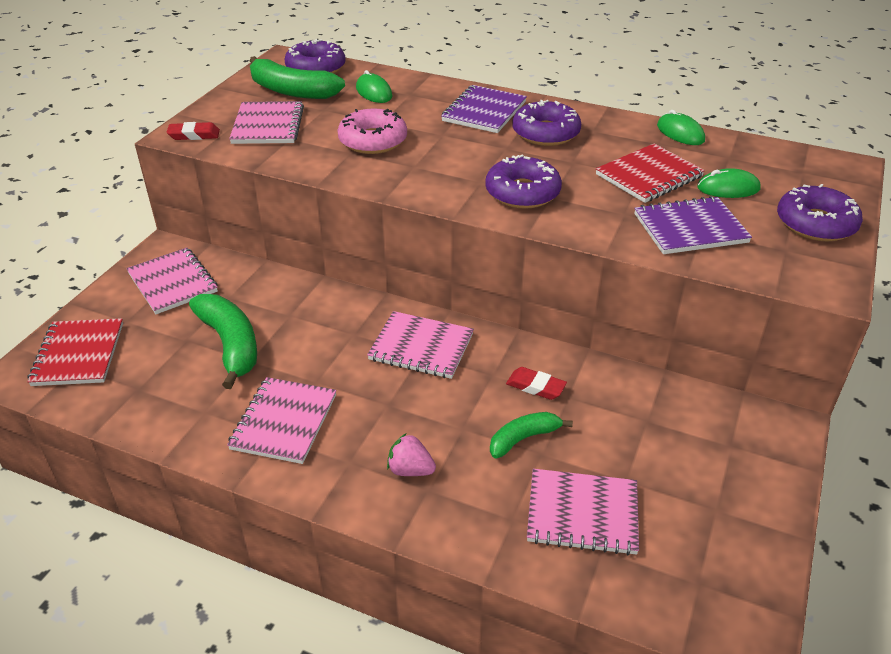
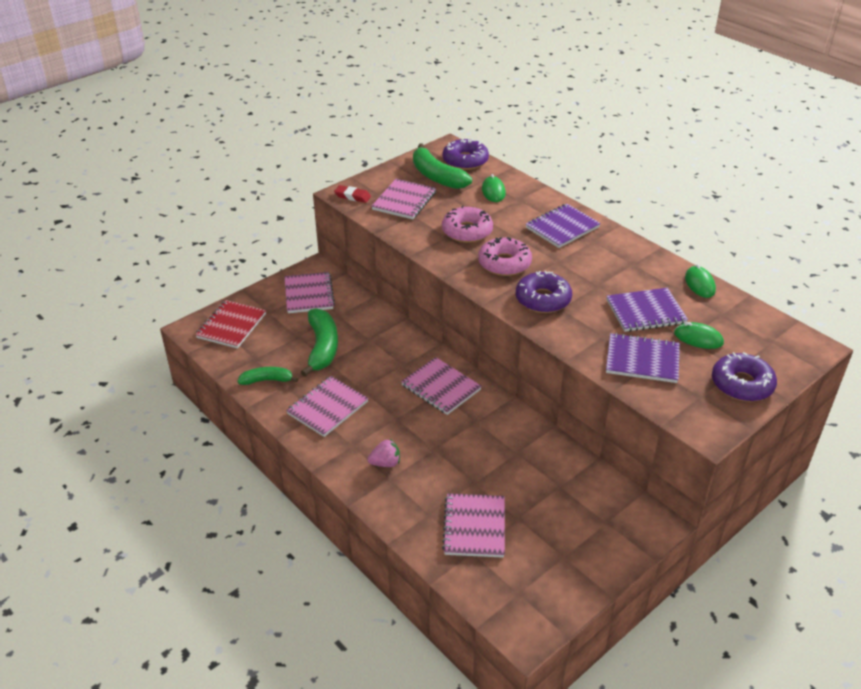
camera: 25 degrees right, 0 degrees up
(410, 470) = (385, 463): pink strawberry -> pink strawberry turned 120 degrees clockwise
(445, 165) = (504, 263): none -> pink donut
(523, 438) = (468, 469): green banana -> green banana (267, 380)
(535, 386) = (499, 438): red eraser -> none
(545, 133) = (595, 257): purple donut -> none
(582, 513) = (474, 527): pink notebook -> pink notebook turned 60 degrees clockwise
(649, 176) = (645, 312): red notebook -> purple notebook

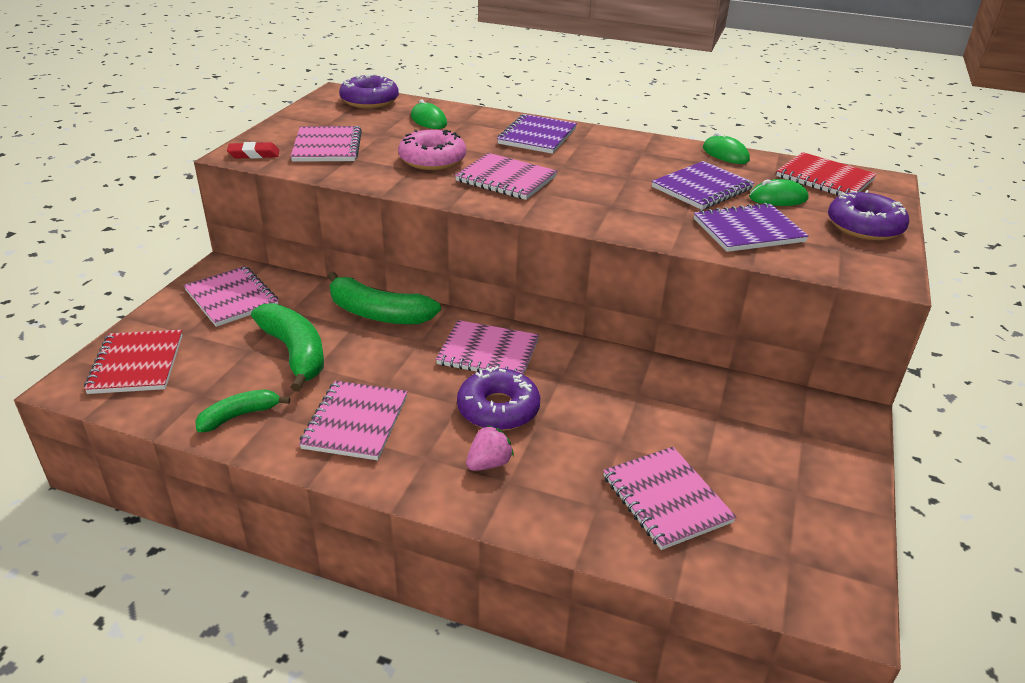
camera: 30 degrees left, 5 degrees down
(436, 176) = (348, 119): green banana -> green banana (378, 313)
(504, 263) = (506, 179): pink donut -> pink notebook
(543, 299) = (583, 202): purple donut -> purple donut (498, 409)
(760, 331) = (824, 178): none -> red notebook

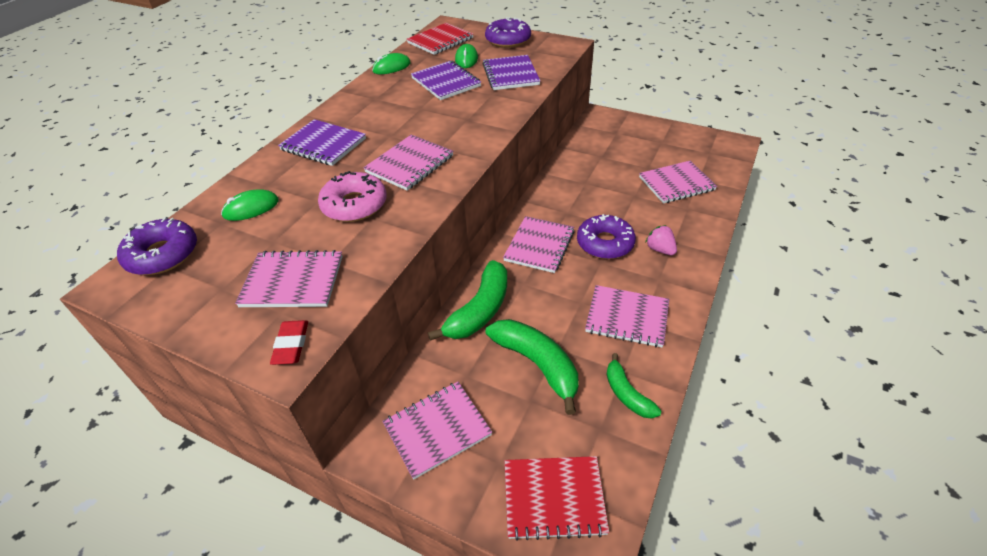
camera: 80 degrees left, 10 degrees up
(295, 353) = (537, 364): green banana -> green banana turned 75 degrees clockwise

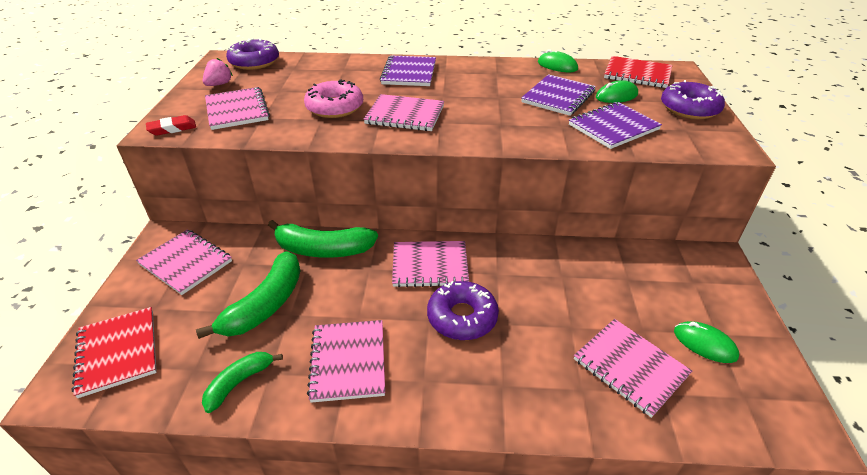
camera: 65 degrees right, 5 degrees down
(251, 208) = (313, 72): green mouse -> green mouse (704, 344)
(660, 249) = (478, 372): pink strawberry -> pink strawberry (219, 84)

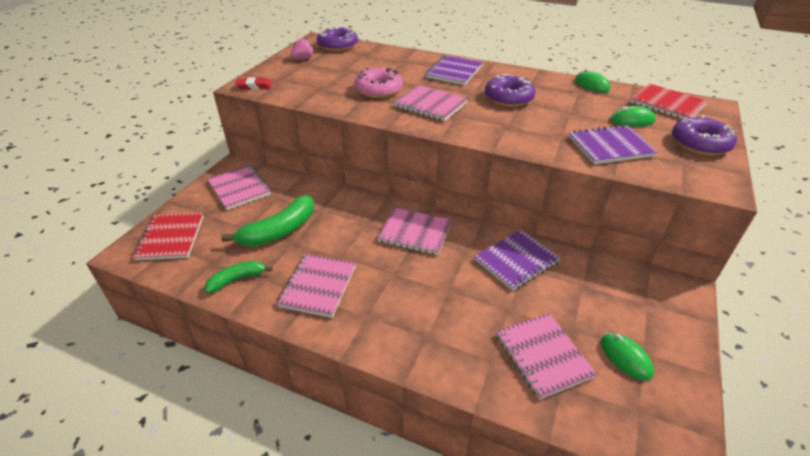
camera: 20 degrees right, 0 degrees up
(237, 110) = (305, 80): pink notebook -> none
(323, 249) = (339, 201): green banana -> none
(462, 317) = (420, 278): purple donut -> purple donut (508, 98)
(558, 97) = (574, 112): purple notebook -> purple notebook (516, 261)

